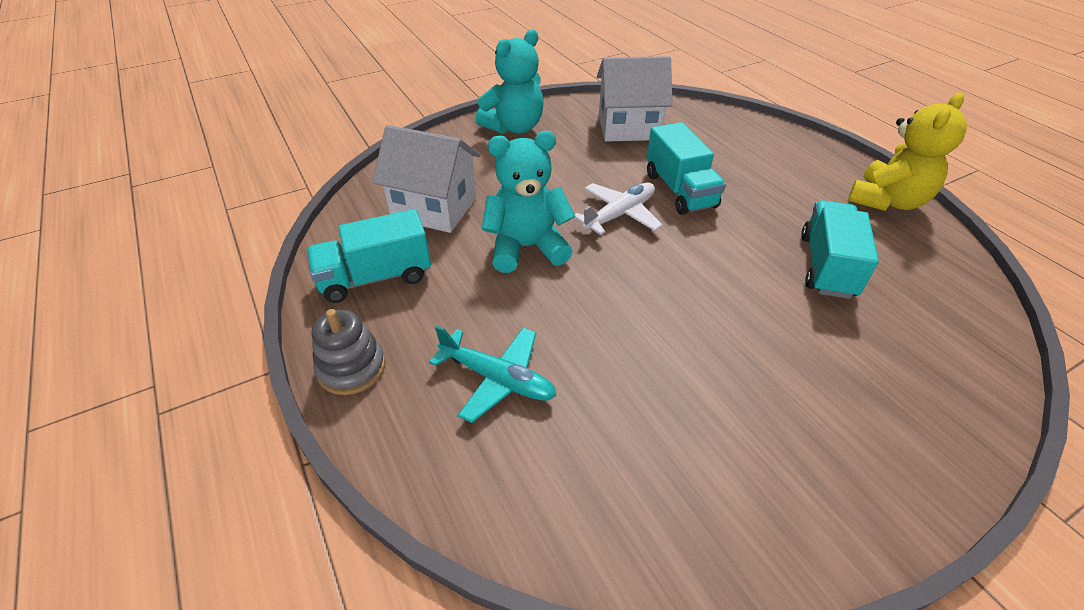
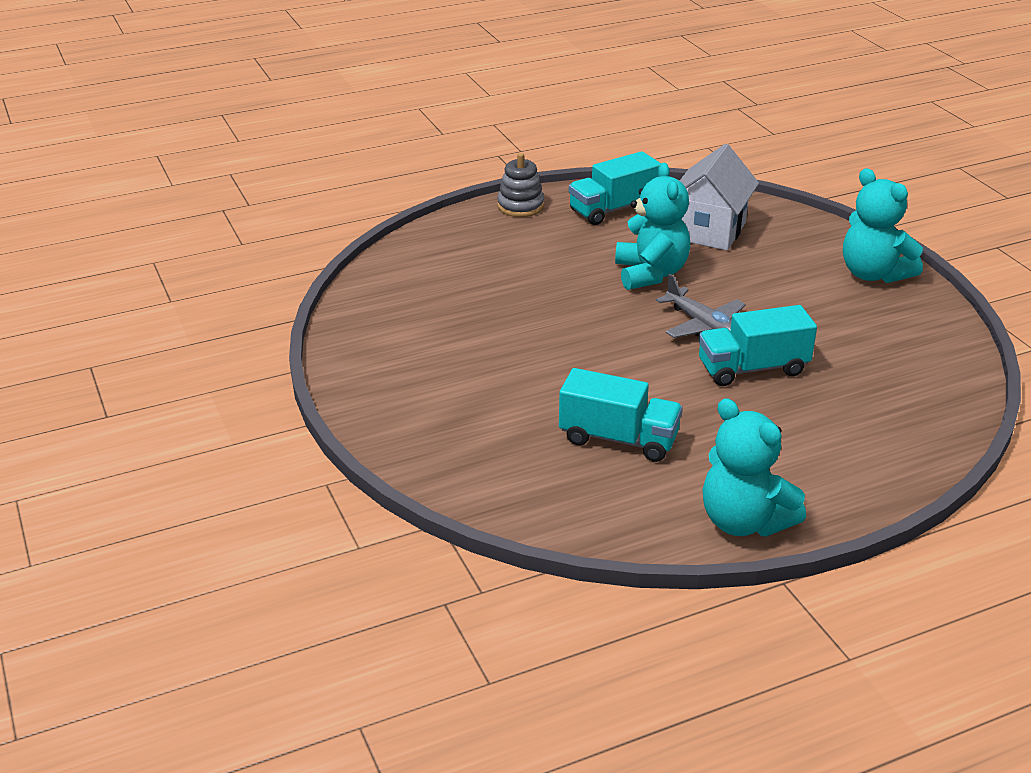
camera: 95 degrees right, 10 degrees down
(375, 277) = (613, 209): turquoise truck -> turquoise truck turned 105 degrees counterclockwise
(498, 379) = (501, 257): turquoise plane -> none
(619, 215) = (704, 326): white plane -> grey plane
(628, 128) = (892, 351): white house -> none
(887, 201) = (744, 521): yellow teddy bear -> turquoise teddy bear

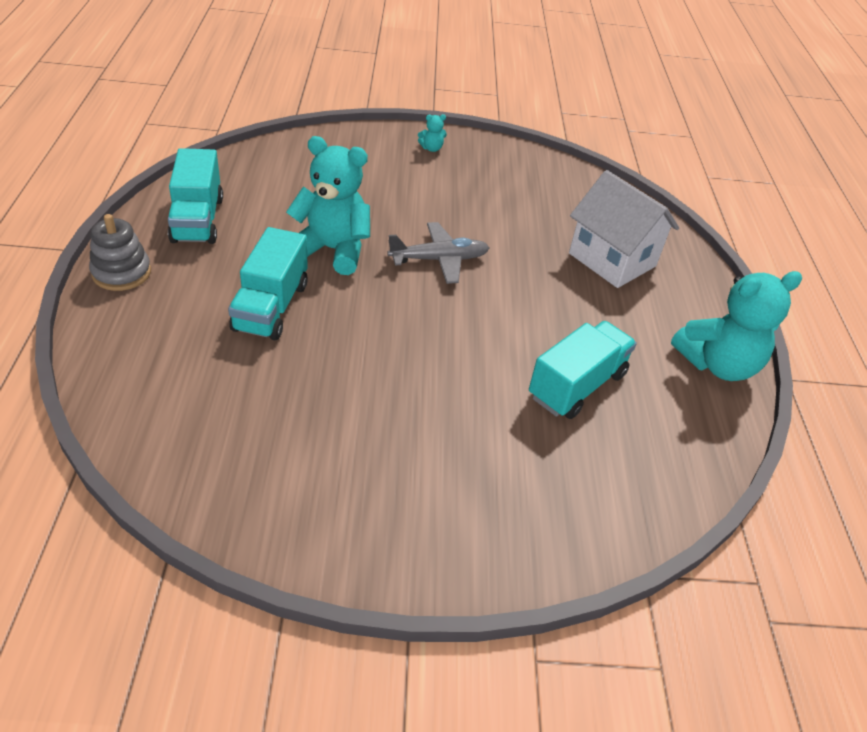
camera: 70 degrees left, 10 degrees up
(709, 231) = (293, 187): white house -> white house (612, 260)
(752, 368) = (518, 264): turquoise truck -> turquoise truck (271, 307)
(873, 274) = (431, 148): turquoise teddy bear -> turquoise teddy bear, size x0.41

